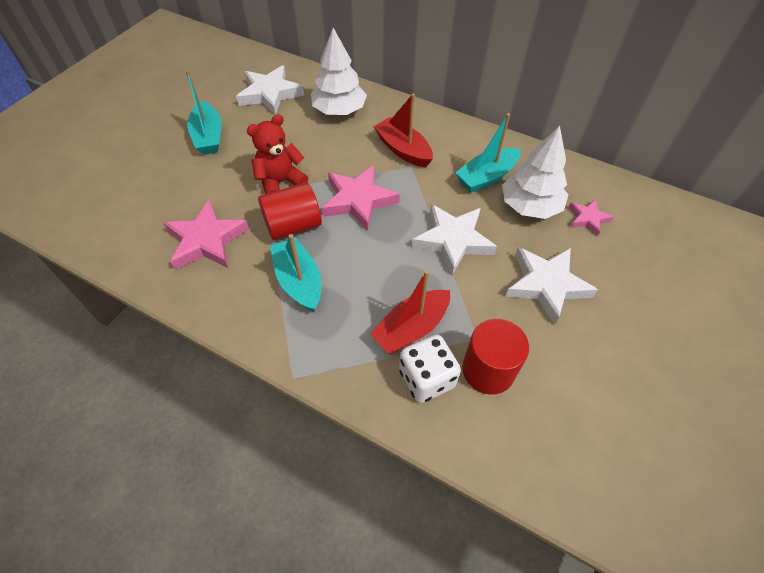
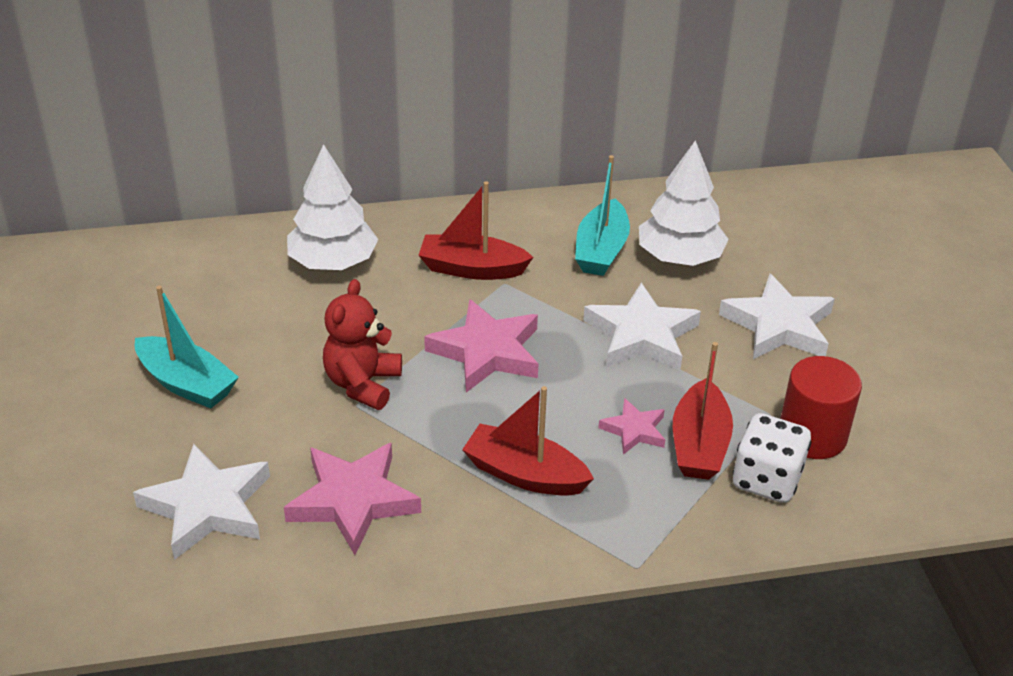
camera: 40 degrees left, 15 degrees down
(270, 94) = (206, 287): white star -> white star (207, 507)
(293, 225) = (442, 422): red cylinder -> none
(299, 281) = (525, 474): turquoise boat -> red boat
(587, 218) = (748, 239): pink star -> pink star (634, 430)

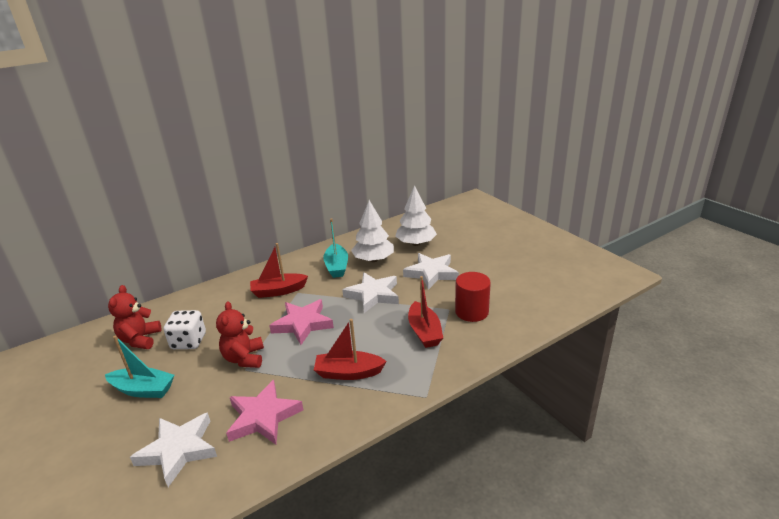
camera: 20 degrees left, 10 degrees down
(209, 288) = (140, 339): none -> red teddy bear
(333, 262) = (205, 308): white tree -> white tree (416, 243)
(634, 430) = (391, 335): pink star -> none
(766, 480) = (463, 336): white dice -> white dice (189, 341)

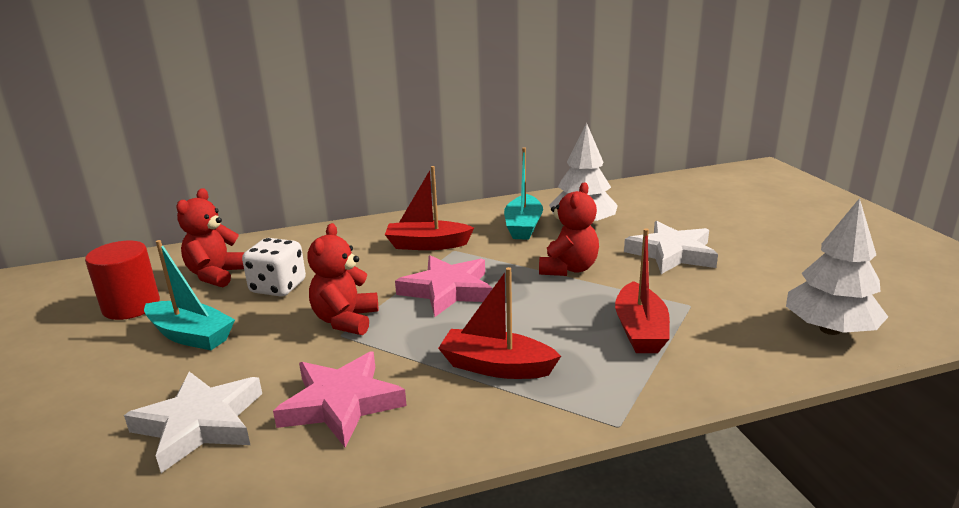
camera: 15 degrees right, 5 degrees down
(373, 295) = (568, 269): white star -> red teddy bear
(416, 243) = (656, 213): white tree -> white tree (829, 329)
(471, 312) = (730, 315): red cylinder -> red cylinder (131, 306)

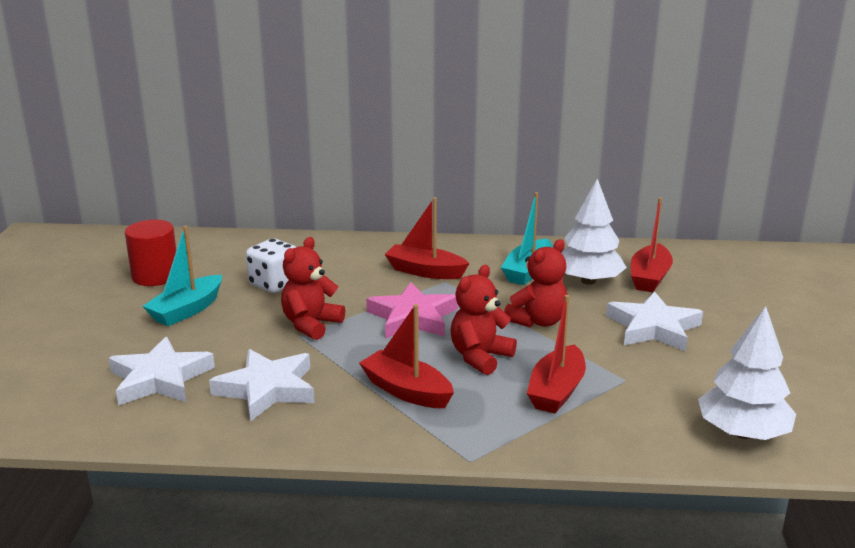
camera: 20 degrees right, 0 degrees up
(191, 336) = (187, 310): turquoise boat -> turquoise boat turned 75 degrees clockwise
(216, 275) = (232, 263): red teddy bear -> red teddy bear (480, 357)
(341, 403) = (267, 389): pink star -> white star
(630, 212) = (649, 278): none -> red boat

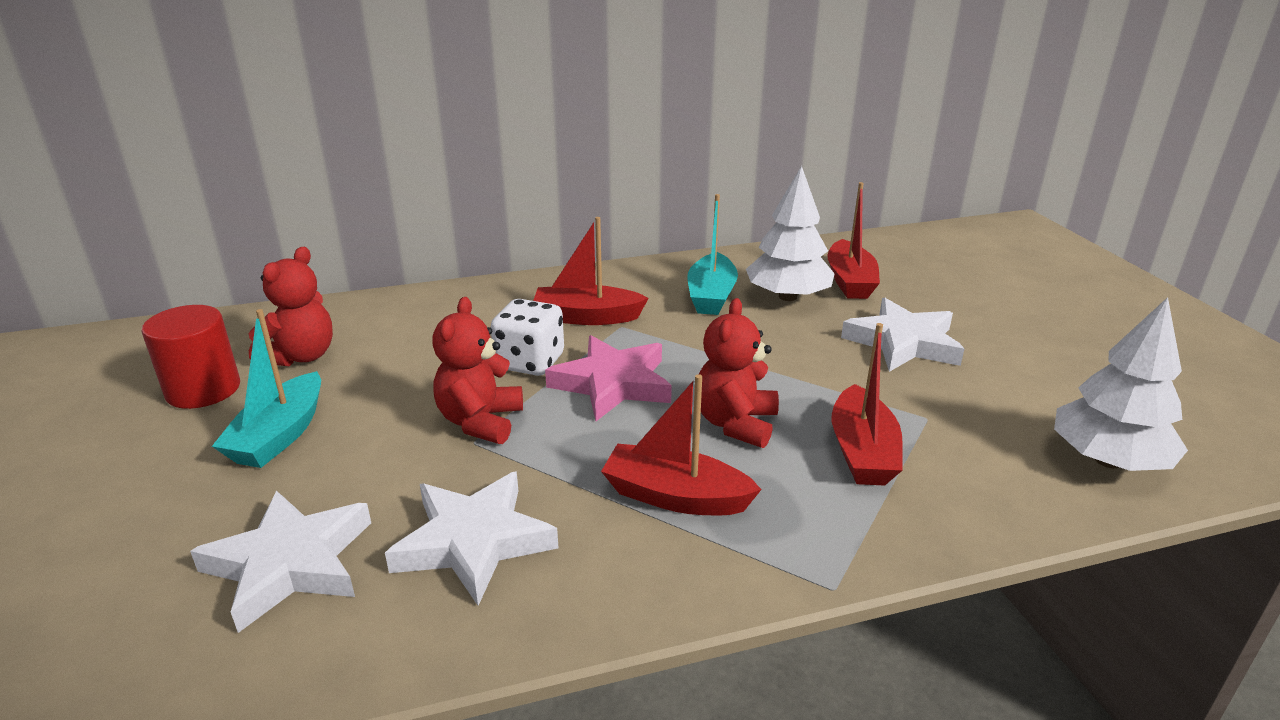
camera: 20 degrees left, 5 degrees up
(274, 284) = (393, 370): white dice -> white dice (530, 362)
(538, 321) = (769, 359): red teddy bear -> red teddy bear (301, 356)

